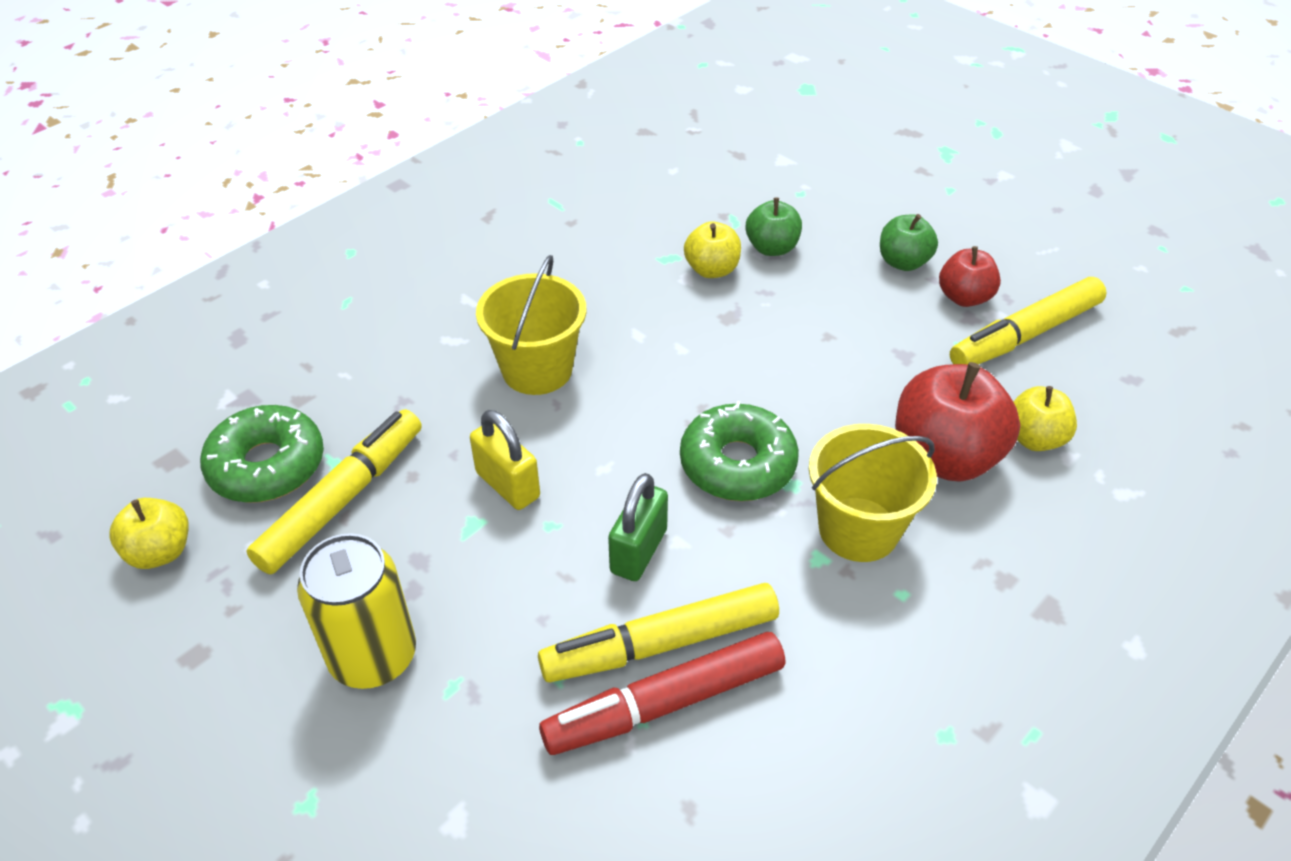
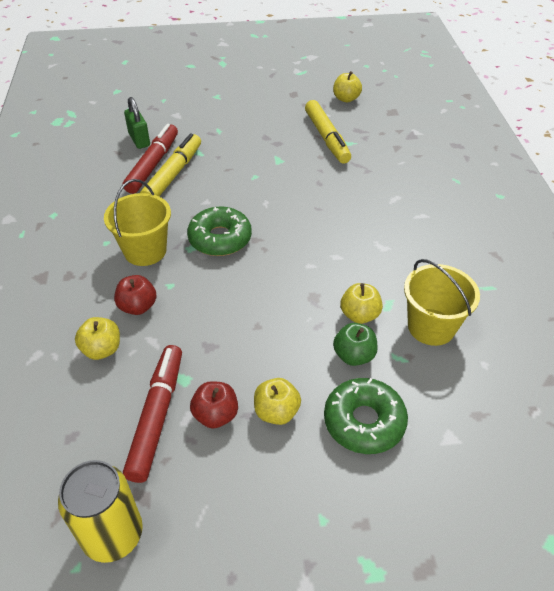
camera: 130 degrees right, 0 degrees up
(267, 465) = (365, 128): green donut -> green donut (364, 422)
(373, 656) = (249, 121): yellow can -> yellow can (113, 534)
(508, 485) = (287, 175): yellow padlock -> none
(537, 369) = (346, 212): yellow bucket -> yellow bucket (431, 327)
(638, 551) = (215, 190): green padlock -> green padlock (139, 140)
(903, 262) = (276, 412): green apple -> yellow apple
(944, 457) = (138, 306): red apple -> red apple, size x0.57
(1025, 335) = (157, 416): yellow marker -> red marker

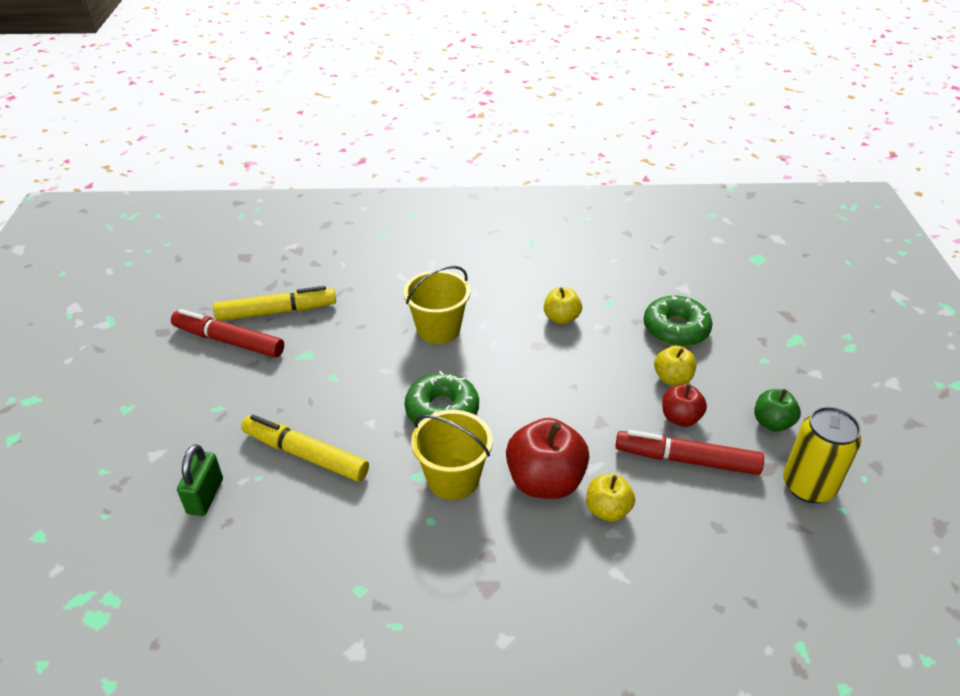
camera: 85 degrees left, 5 degrees down
(138, 306) = (545, 481): red apple -> red apple, size x1.75
(139, 140) = (205, 496): green padlock -> green padlock turned 60 degrees counterclockwise
(153, 164) = (275, 477): red marker -> red marker (229, 341)
(346, 99) = (199, 288): yellow apple -> none
(354, 355) = (608, 327): green apple -> green apple (772, 423)
(431, 327) = (575, 280): yellow bucket -> yellow bucket (438, 329)

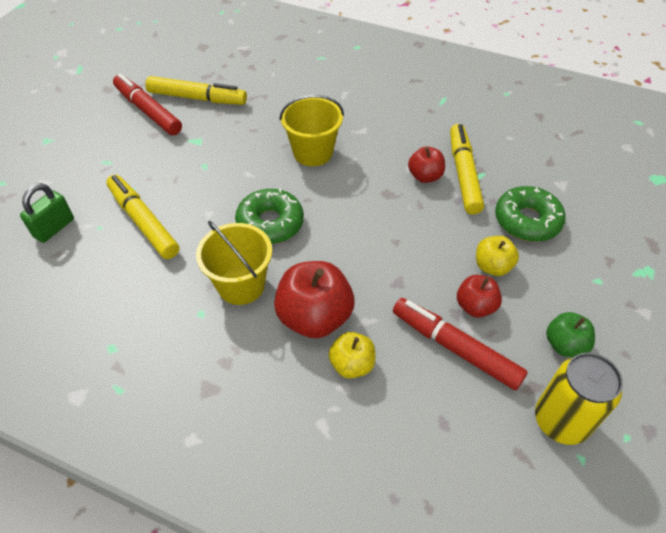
camera: 25 degrees right, 10 degrees up
(561, 318) = (425, 176): yellow apple -> red apple
(594, 305) = (463, 174): none -> yellow marker

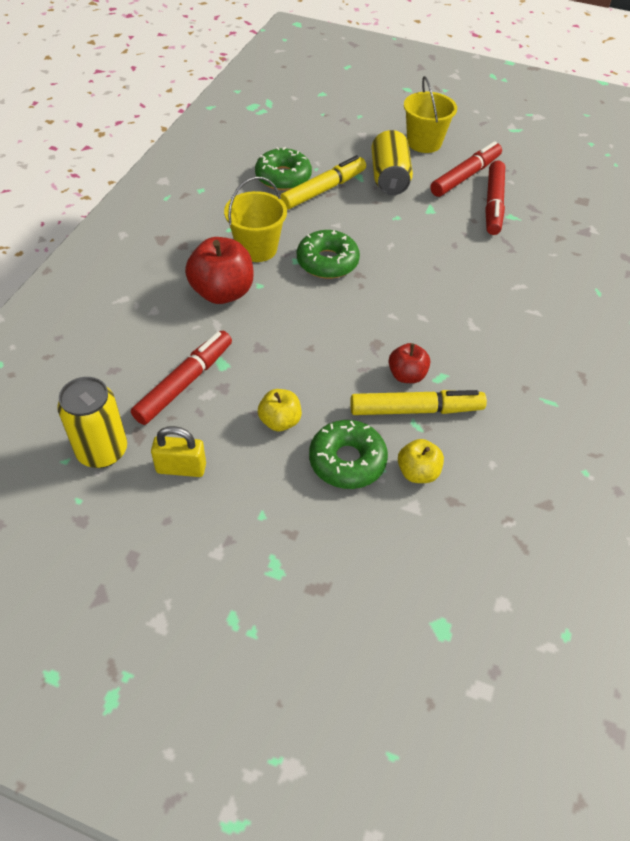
camera: 85 degrees right, 0 degrees up
(54, 228) = (313, 147): green padlock -> none
(108, 259) = (283, 177): none -> green donut
(135, 166) = (389, 178): none -> yellow can
(197, 98) = (493, 204): yellow marker -> red marker
(313, 152) = (428, 287): yellow bucket -> yellow bucket (424, 143)
(352, 364) = (174, 315): yellow apple -> yellow apple (417, 472)
(475, 306) = (230, 402): red apple -> none
(564, 345) = (181, 468): green apple -> yellow padlock

